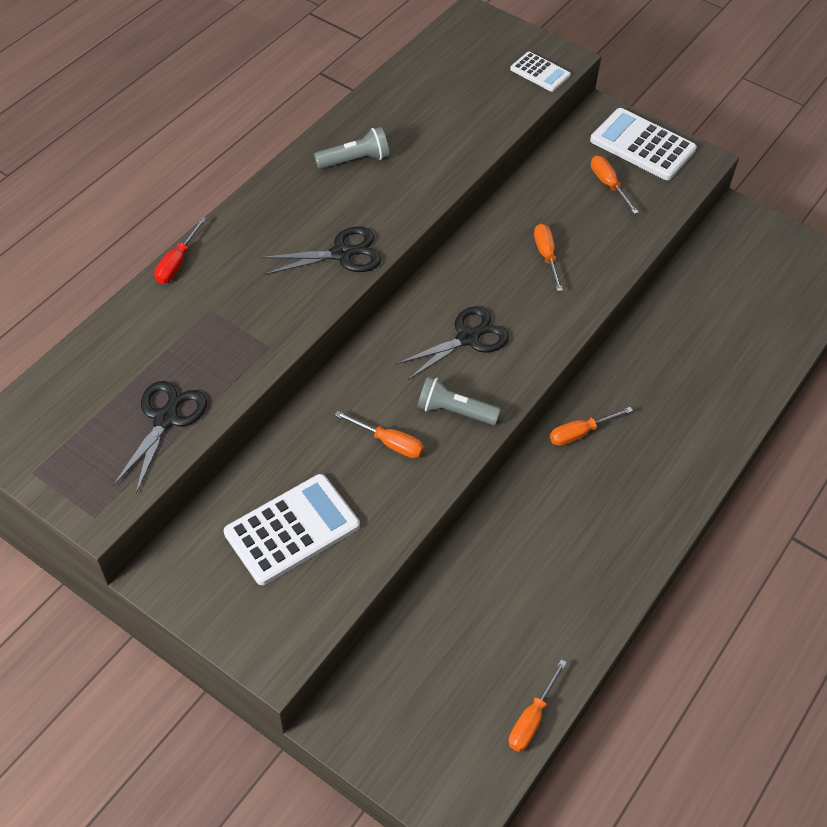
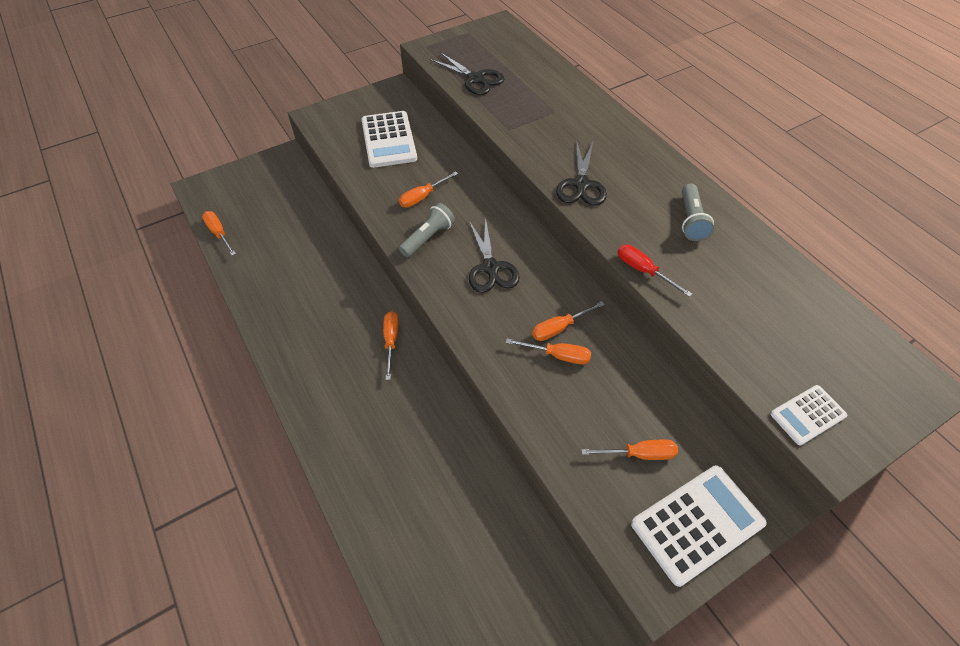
camera: 115 degrees right, 0 degrees up
(177, 263) = (605, 106): red screwdriver -> red screwdriver (643, 271)
(513, 262) = (559, 328): none -> orange screwdriver

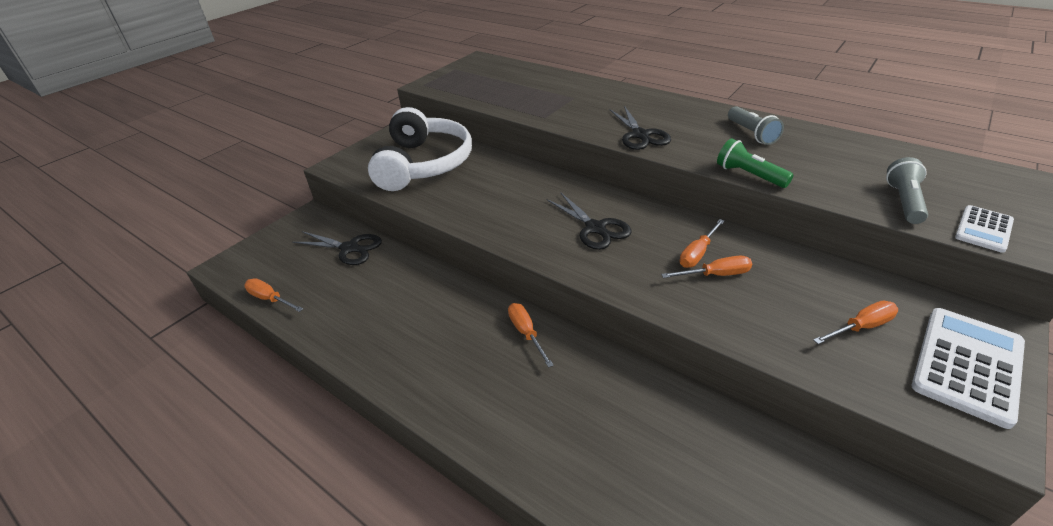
camera: 20 degrees left, 15 degrees down
(389, 140) = (423, 164): white calculator -> white headphones
(423, 197) = (488, 195): orange screwdriver -> none
(428, 237) = (517, 223): grey flashlight -> grey flashlight (903, 202)
(475, 79) = (486, 94): black scissors -> black scissors (349, 248)
(643, 271) = (749, 175): red screwdriver -> green flashlight

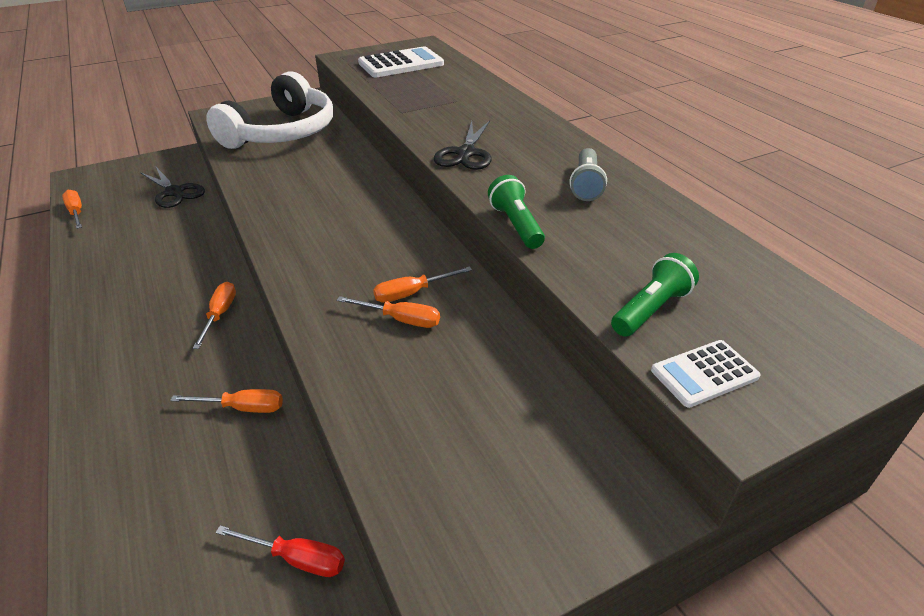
camera: 25 degrees right, 0 degrees up
(595, 228) = (349, 236): black scissors -> none
(810, 479) = (296, 558): none -> red screwdriver
(861, 327) = (476, 429): orange screwdriver -> orange screwdriver (242, 408)
(903, 202) = (651, 309): grey flashlight -> green flashlight
(967, 365) = (539, 520): white calculator -> white calculator (401, 64)

